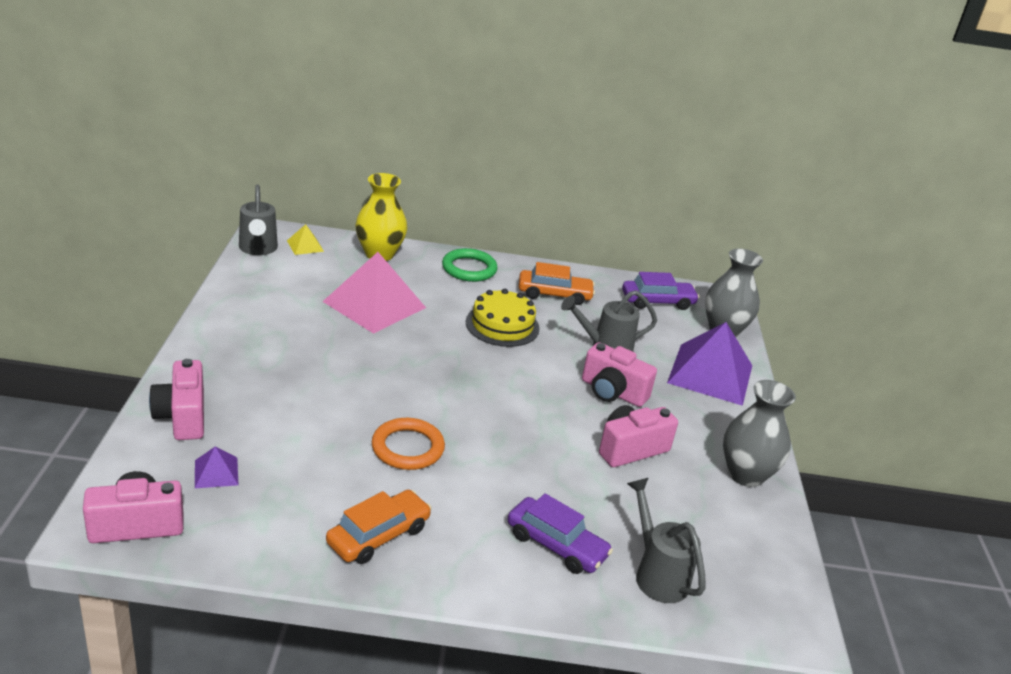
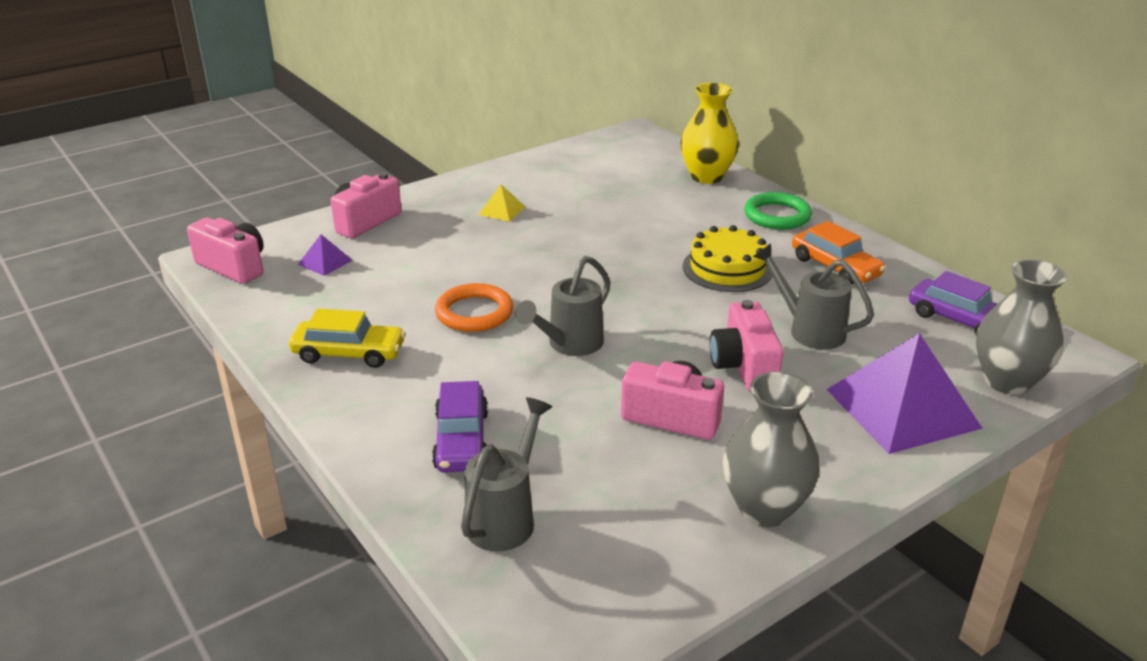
camera: 55 degrees right, 0 degrees up
(258, 249) = (606, 141): grey watering can -> grey watering can (569, 345)
(305, 246) = (650, 151): yellow pyramid -> yellow pyramid (502, 210)
(374, 304) = (633, 209): pink pyramid -> none
(378, 535) = (349, 353): orange car -> yellow car

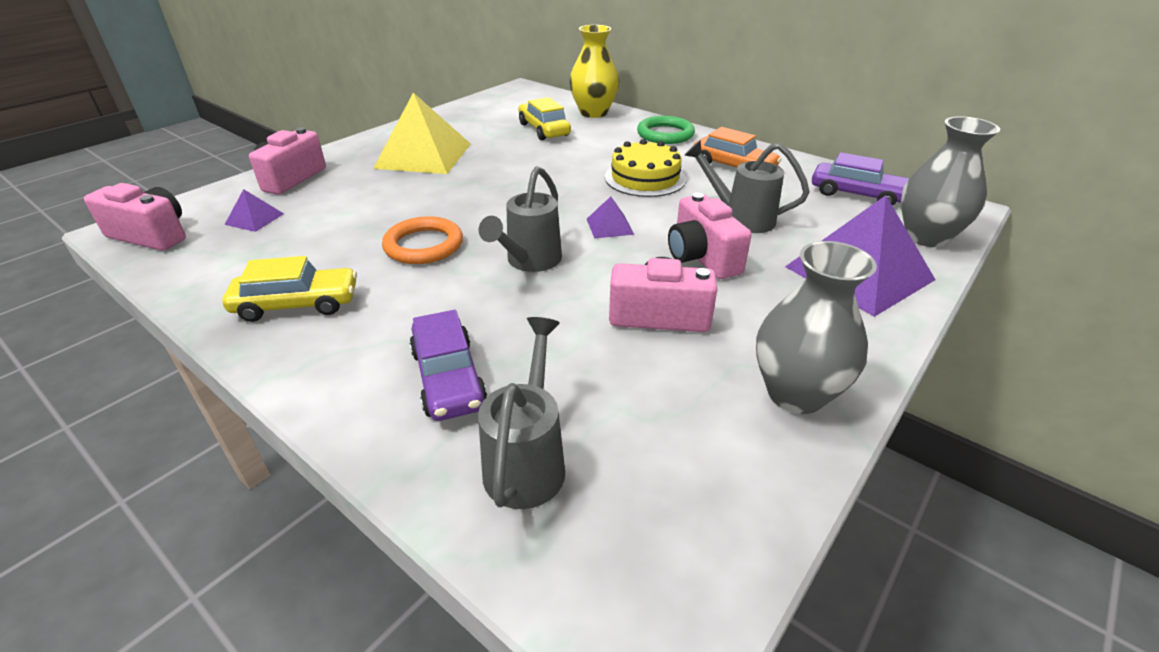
camera: 15 degrees left, 5 degrees up
(502, 210) = (424, 155): yellow pyramid -> yellow pyramid, size x2.28
(641, 193) = (544, 130): none -> yellow car
(664, 319) = (609, 226): none -> purple pyramid

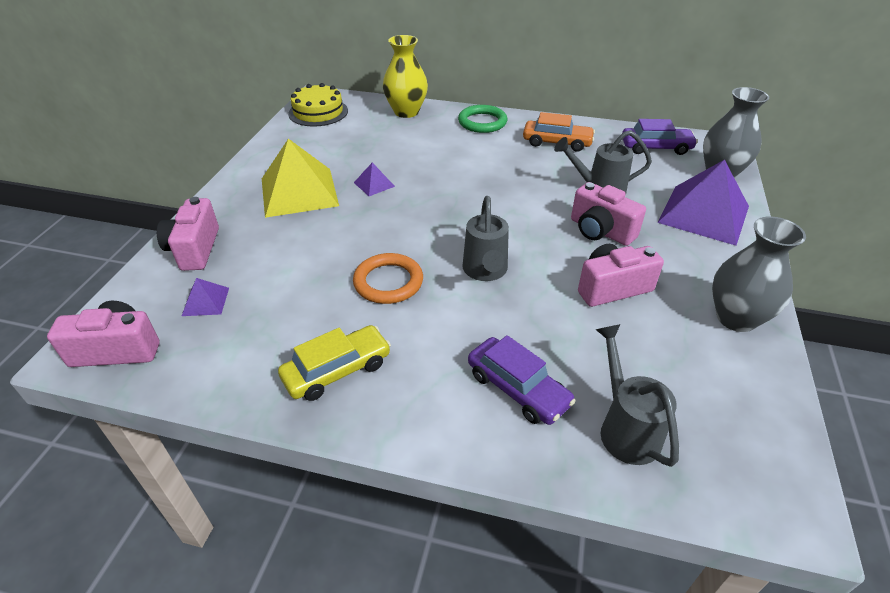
camera: 25 degrees left, 5 degrees up
(544, 130) = (380, 139): yellow car -> none
(609, 226) = (515, 222): purple pyramid -> purple pyramid (374, 184)
(645, 178) = (503, 169): yellow cake -> yellow cake (318, 112)

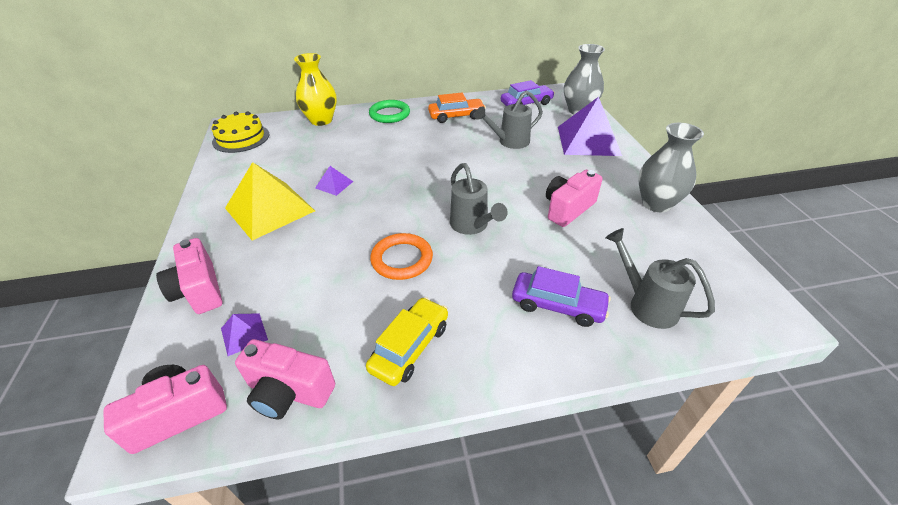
camera: 25 degrees left, 0 degrees up
(600, 231) = (531, 171): pink camera -> pink camera (289, 392)

